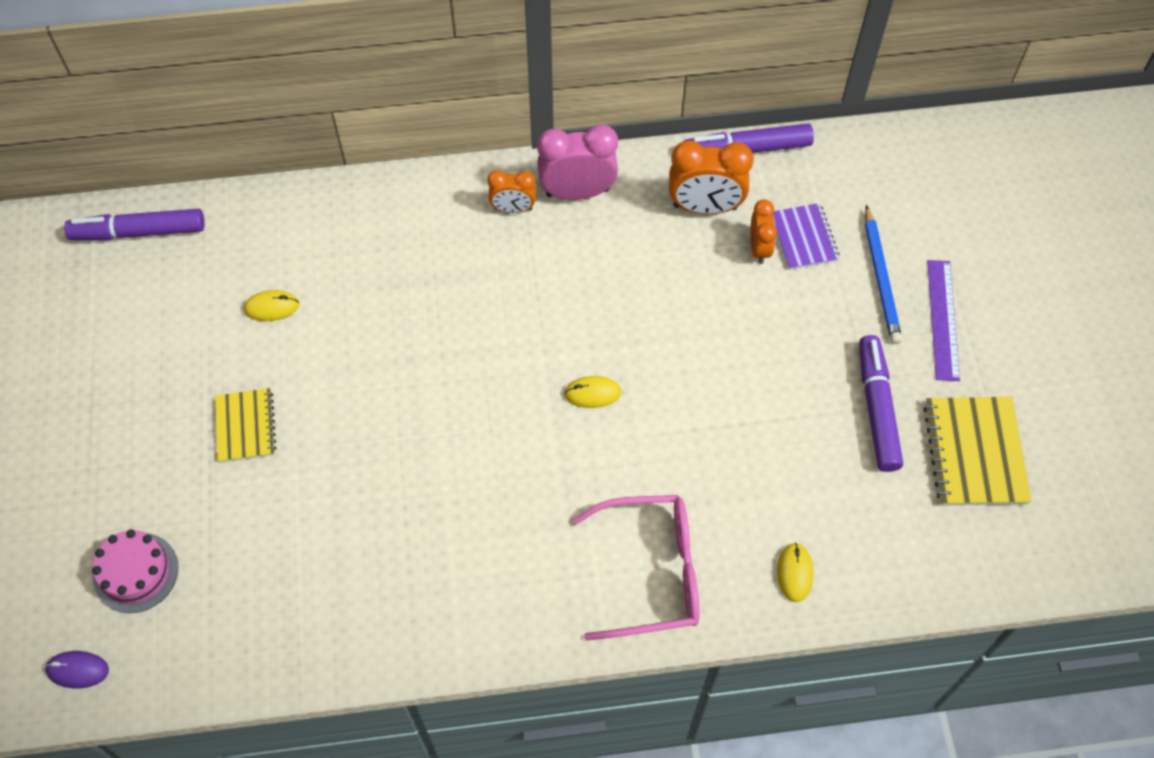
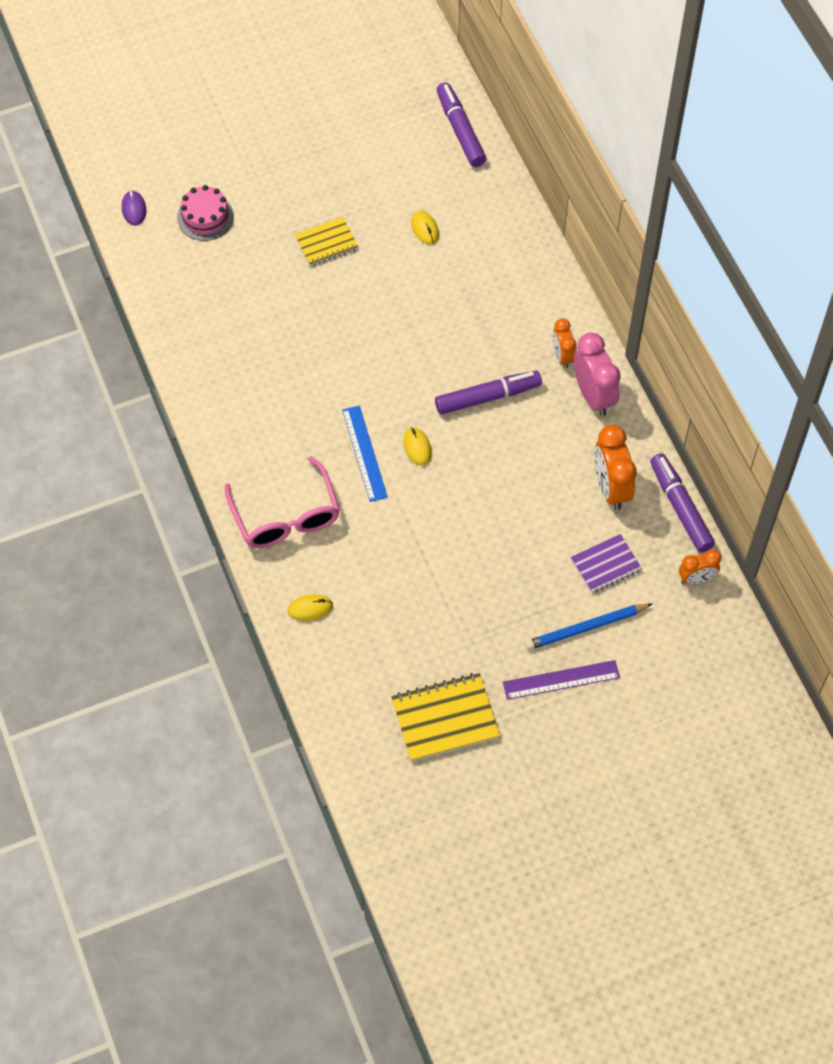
camera: 75 degrees right, 0 degrees up
(583, 455) = (364, 453): none -> blue ruler
(759, 248) = (584, 534): orange clock -> orange clock (696, 579)
(877, 408) = (464, 643): purple marker -> purple marker (488, 397)

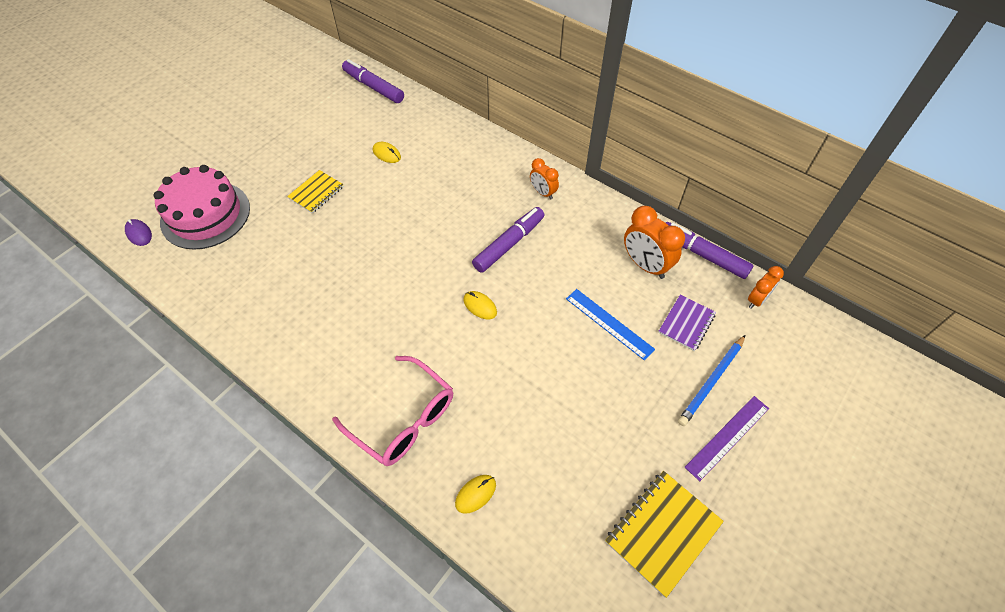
camera: 30 degrees left, 5 degrees down
(205, 217) = (205, 215): pink cake -> pink cake, size x1.74
(364, 453) = (440, 331): blue ruler -> blue ruler (609, 323)
(593, 396) = (584, 208): pink clock -> none

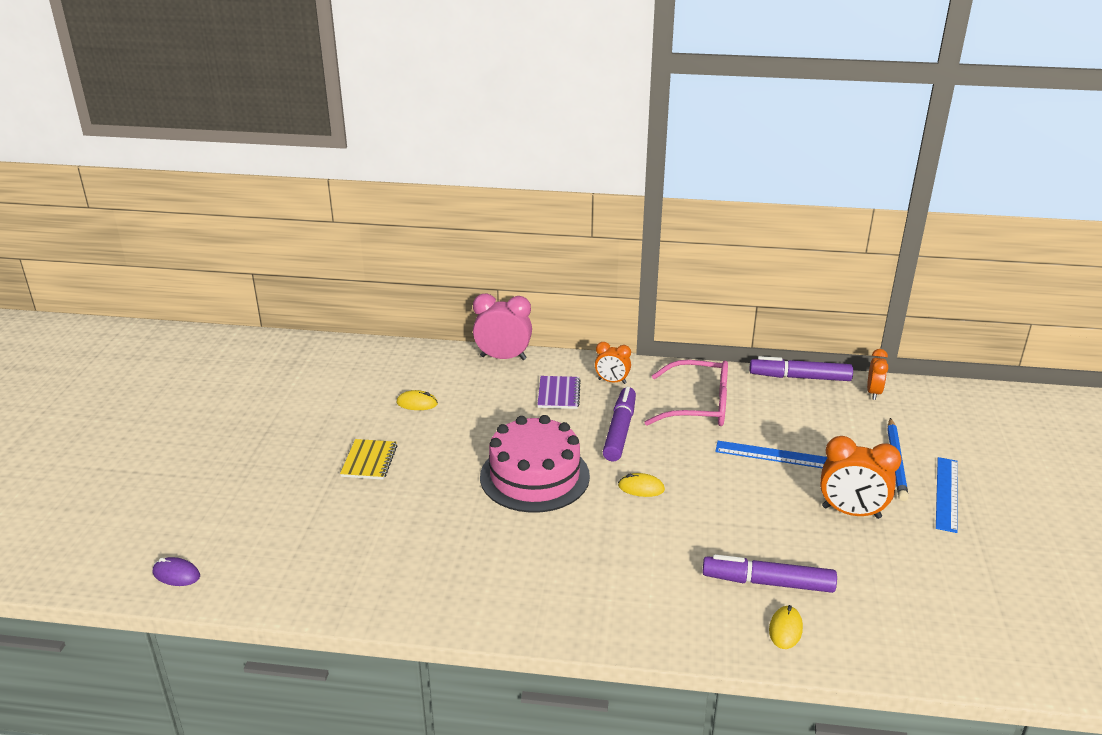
camera: 30 degrees left, 25 degrees down
(205, 215) = (249, 526): pink cake -> pink cake (534, 476)
(373, 87) = (343, 353): purple marker -> purple marker (767, 582)
(404, 419) = (658, 604): pink glasses -> pink glasses (699, 406)
(480, 135) = (503, 358): none -> pink clock
(645, 265) = (759, 402): orange clock -> orange clock (851, 512)
(662, 532) = (965, 580): yellow notebook -> none
(686, 323) = (835, 430): purple notebook -> purple notebook (559, 394)
(727, 437) = (946, 494): purple ruler -> blue ruler

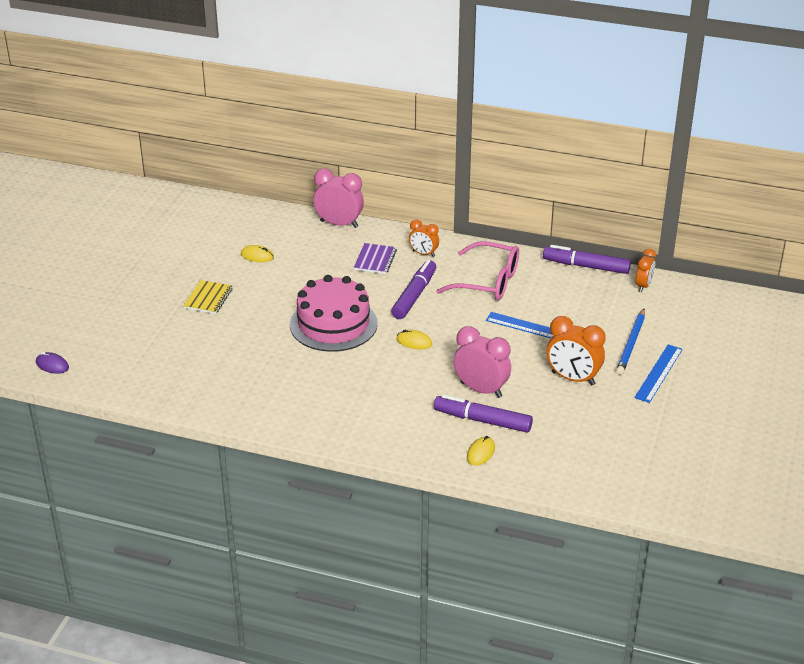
camera: 10 degrees right, 5 degrees up
(748, 541) = (481, 390): none -> pink clock

